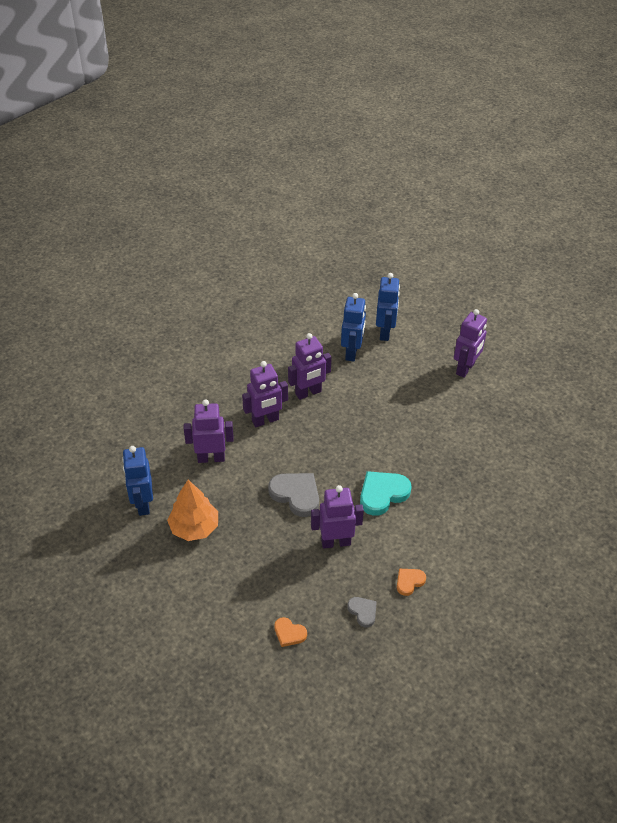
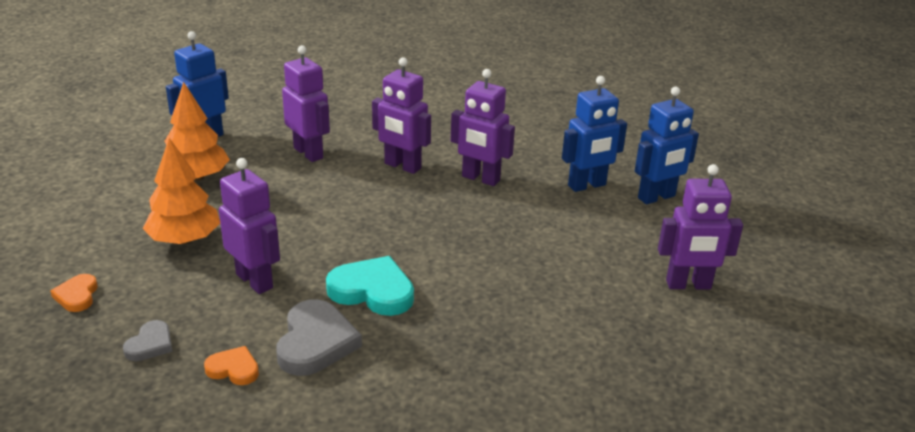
camera: 55 degrees right, 15 degrees down
(266, 560) = (185, 239): none -> orange tree
(296, 495) = (307, 225): grey heart -> grey heart (315, 342)

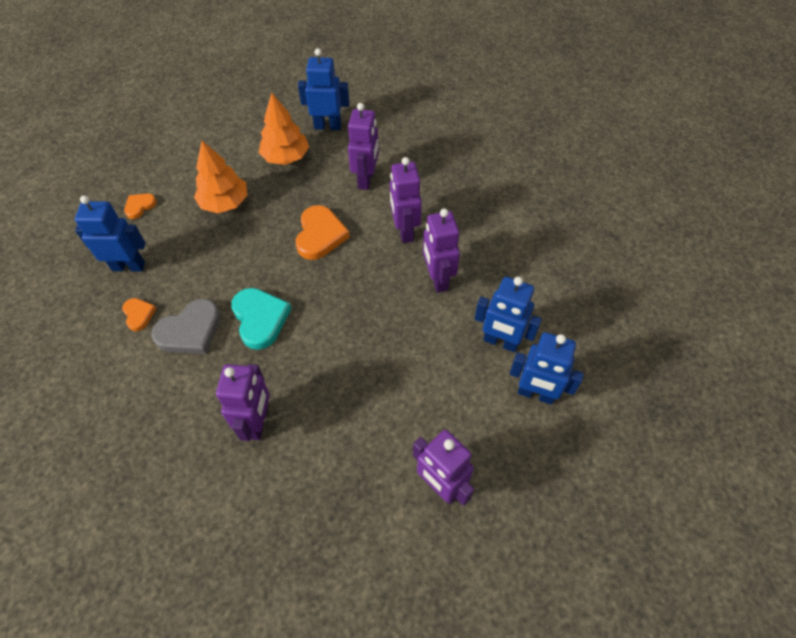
camera: 50 degrees right, 25 degrees up
(150, 344) = (128, 266): grey heart -> blue robot
(255, 281) = (218, 261): purple robot -> purple robot (258, 422)
(330, 208) = (320, 235): none -> orange heart

